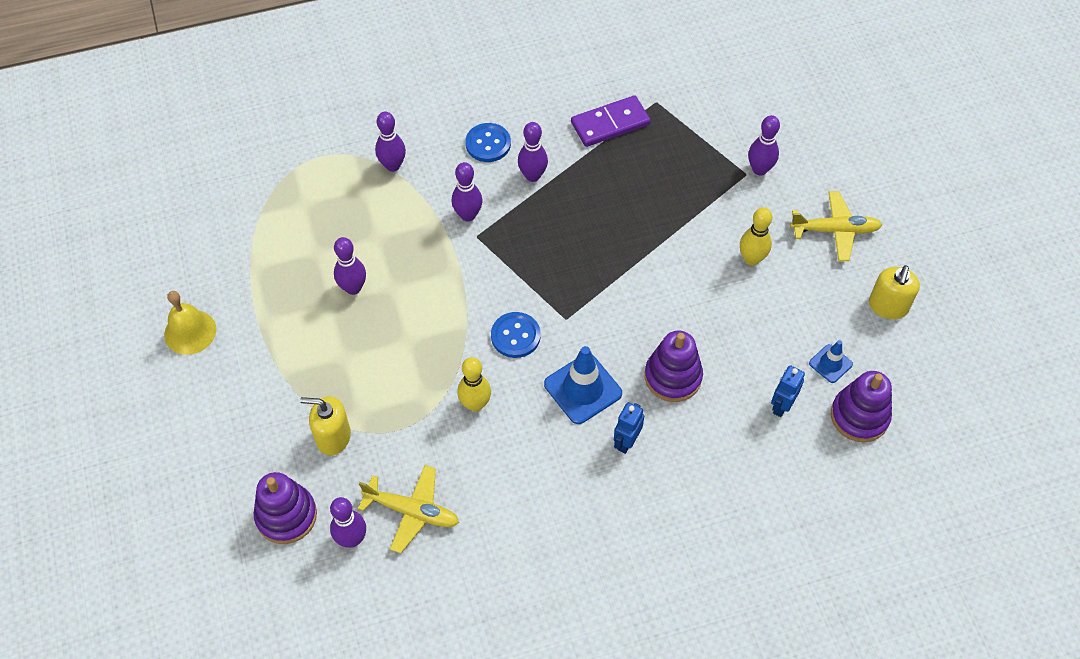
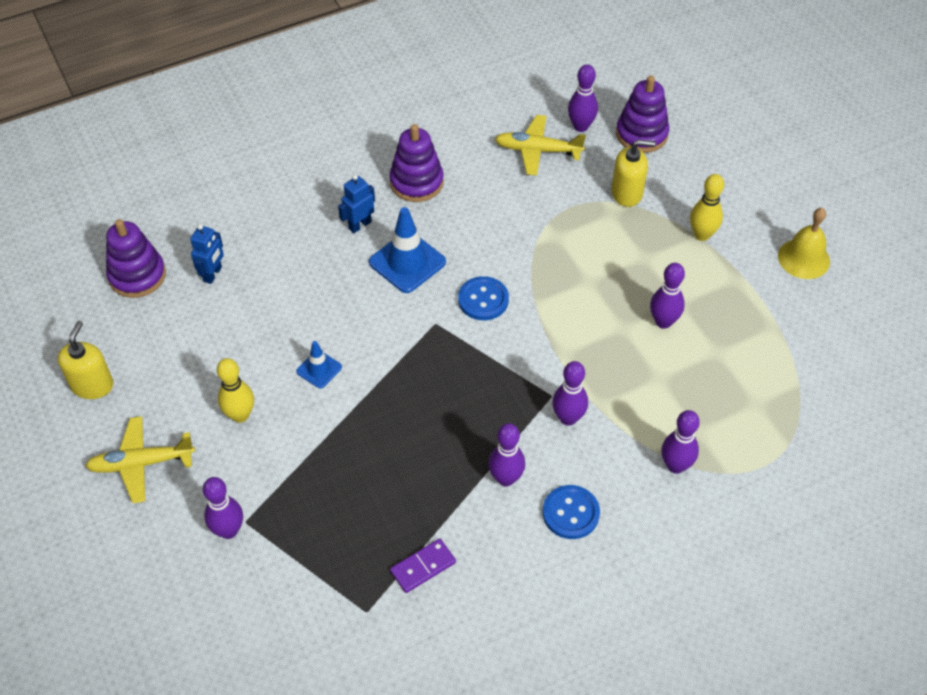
camera: 170 degrees right, 5 degrees down
(475, 404) = (506, 236): yellow bowling pin -> yellow bowling pin (702, 235)
(610, 124) = (423, 567): purple domino -> purple domino, size x0.64
(626, 442) = (359, 225): blue robot -> blue robot turned 150 degrees counterclockwise
(673, 377) = (320, 285): purple stacking toy -> purple stacking toy (416, 182)
(830, 364) = (161, 319): blue traffic cone -> blue traffic cone (319, 369)

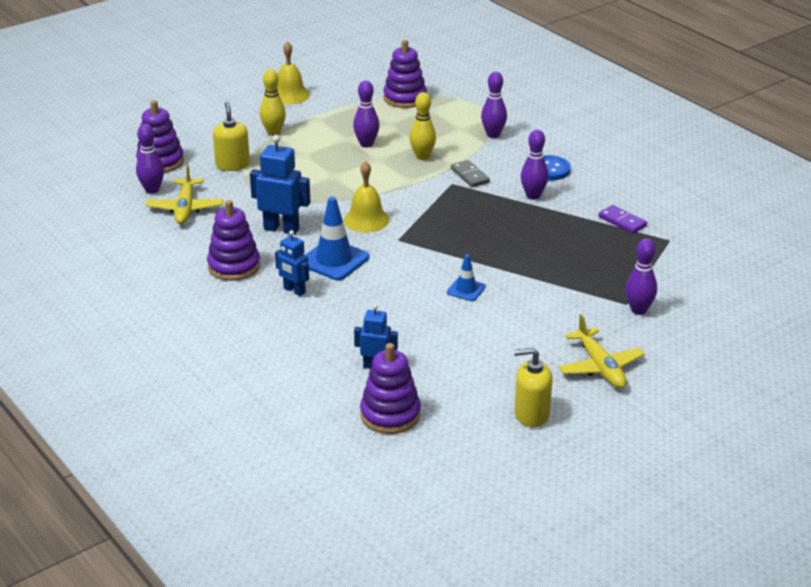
camera: 100 degrees left, 20 degrees down
(240, 415) = (529, 323): yellow bowling pin -> yellow bowling pin (422, 156)
(480, 224) = (281, 229): none -> blue robot
(483, 300) = (366, 220): blue button -> yellow bell
(568, 418) = (469, 176): purple bowling pin -> grey domino
(791, 380) = (405, 98): none -> purple stacking toy

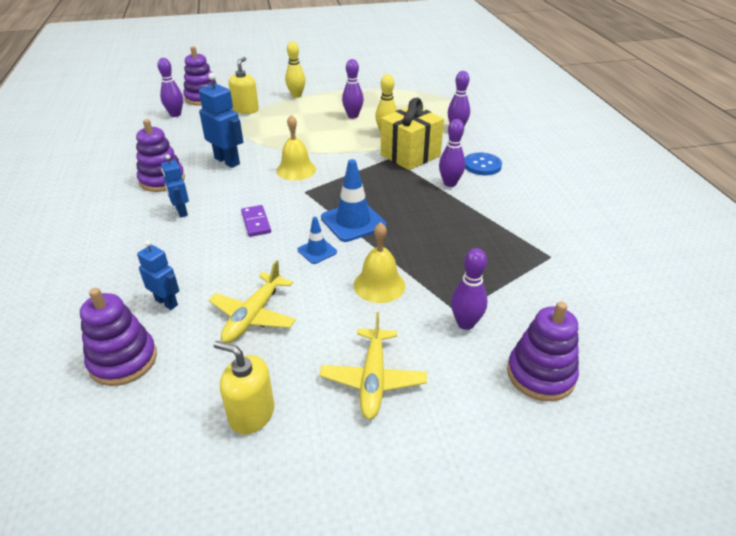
camera: 25 degrees right, 5 degrees up
(185, 208) = (180, 131): yellow plane -> yellow plane (253, 316)
(290, 95) = (333, 75): yellow bell -> yellow bell (379, 285)
(334, 260) = (238, 195): blue traffic cone -> blue traffic cone (353, 222)
(405, 98) = (411, 92): purple stacking toy -> purple stacking toy (540, 374)
(469, 176) = (410, 155): grey domino -> yellow gift
(622, 221) = (515, 226): purple domino -> purple domino (256, 222)

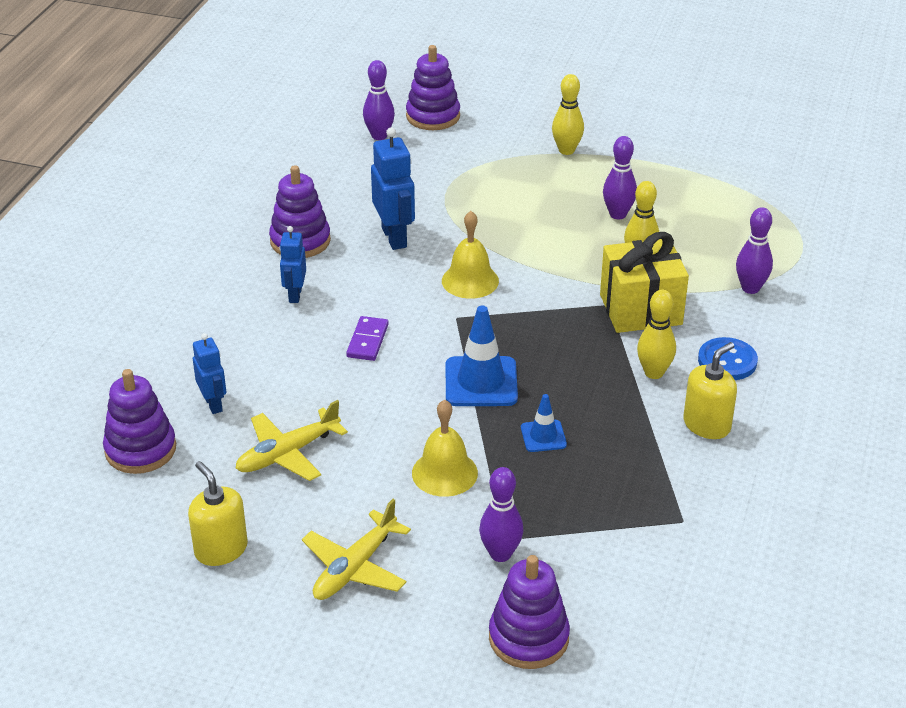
camera: 30 degrees right, 0 degrees up
(246, 110) = (476, 156): yellow soap dispenser -> yellow soap dispenser (707, 425)
(317, 251) = (409, 404): blue traffic cone -> blue traffic cone (543, 436)
(450, 183) = (654, 373): purple bowling pin -> yellow bowling pin

